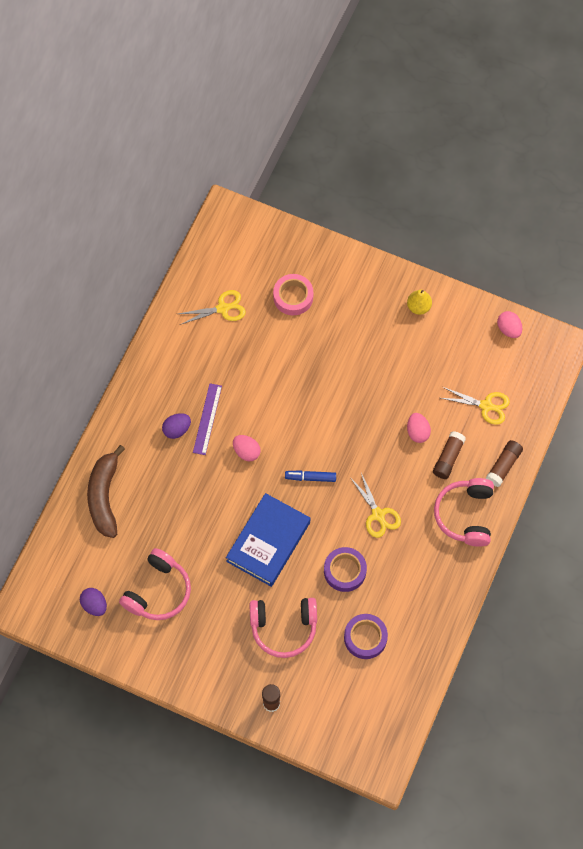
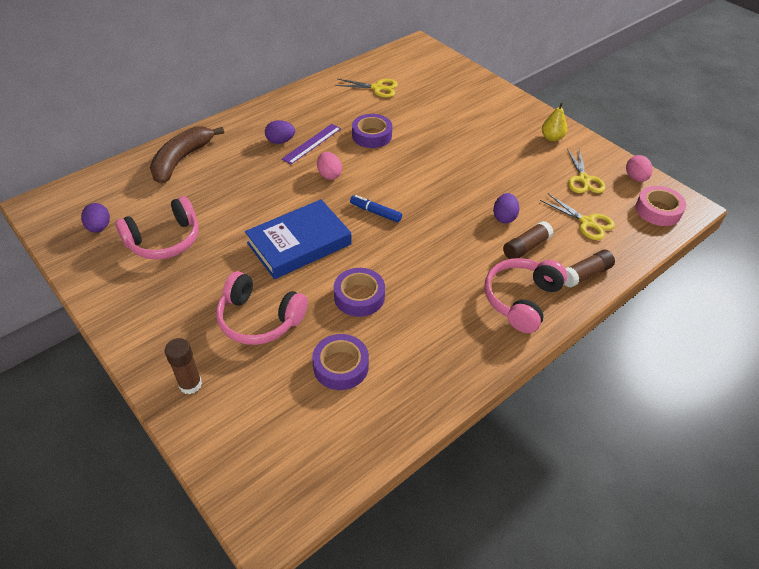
camera: 25 degrees right, 20 degrees down
(255, 382) = (372, 135): none -> purple tape
(293, 297) = (441, 99): pink tape -> pink tape (658, 210)
(378, 514) = (425, 264): yellow scissors -> yellow scissors (583, 179)
(417, 432) = (504, 217): pink egg -> purple egg

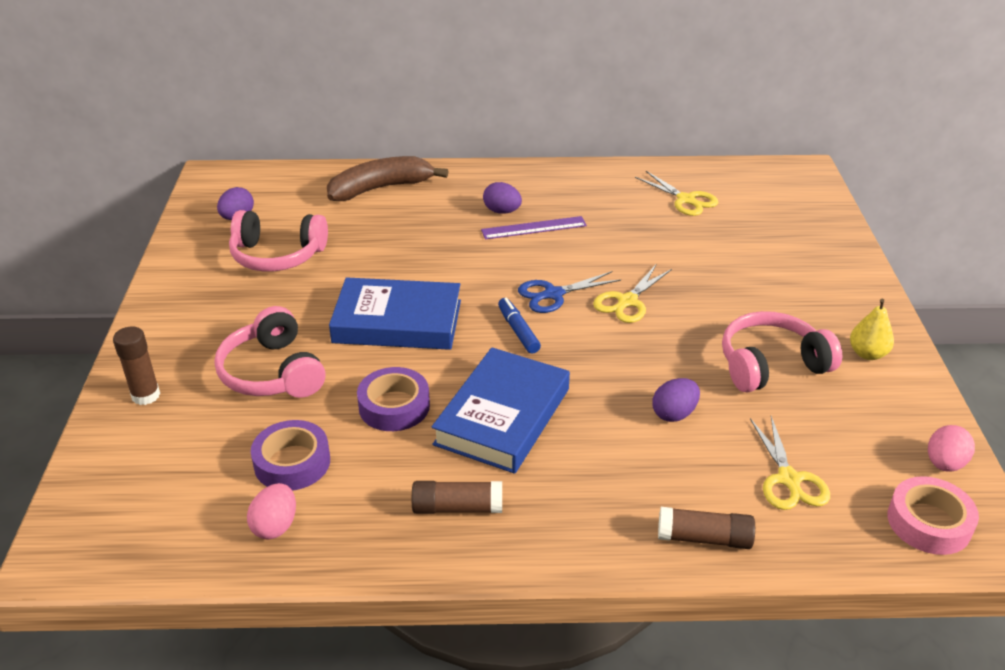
camera: 40 degrees right, 10 degrees down
(329, 175) = (514, 268): pink egg -> pink egg (275, 526)
(370, 180) = (553, 294): none -> blue scissors
(372, 135) = (615, 248): purple tape -> none
(424, 267) = (503, 416): none -> blue book
(521, 299) = (577, 516): pink headphones -> pink headphones (771, 364)
(526, 247) = (660, 462): brown glue stick -> brown glue stick (457, 507)
(583, 179) = (852, 425): yellow scissors -> yellow scissors (627, 301)

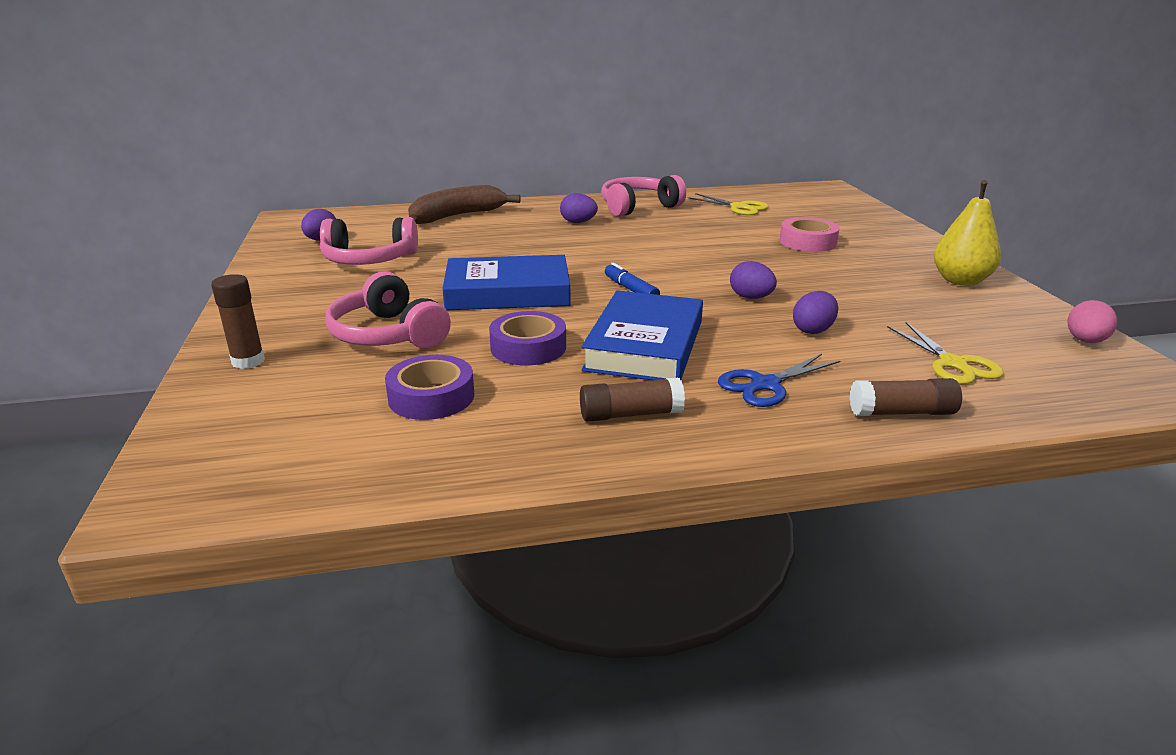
camera: 10 degrees left, 10 degrees down
(275, 526) = (428, 448): pink egg -> none
(534, 228) = (612, 229): purple ruler -> none
(553, 294) = (652, 266): blue scissors -> blue scissors (765, 385)
(627, 301) = (724, 265): yellow scissors -> none
(633, 357) = (751, 297): none -> purple egg
(771, 364) = (880, 293): pink headphones -> pink headphones (638, 207)
(867, 354) = (960, 281): yellow pear -> yellow pear, size x1.54
(929, 522) = (1106, 381): pink tape -> pink tape (808, 242)

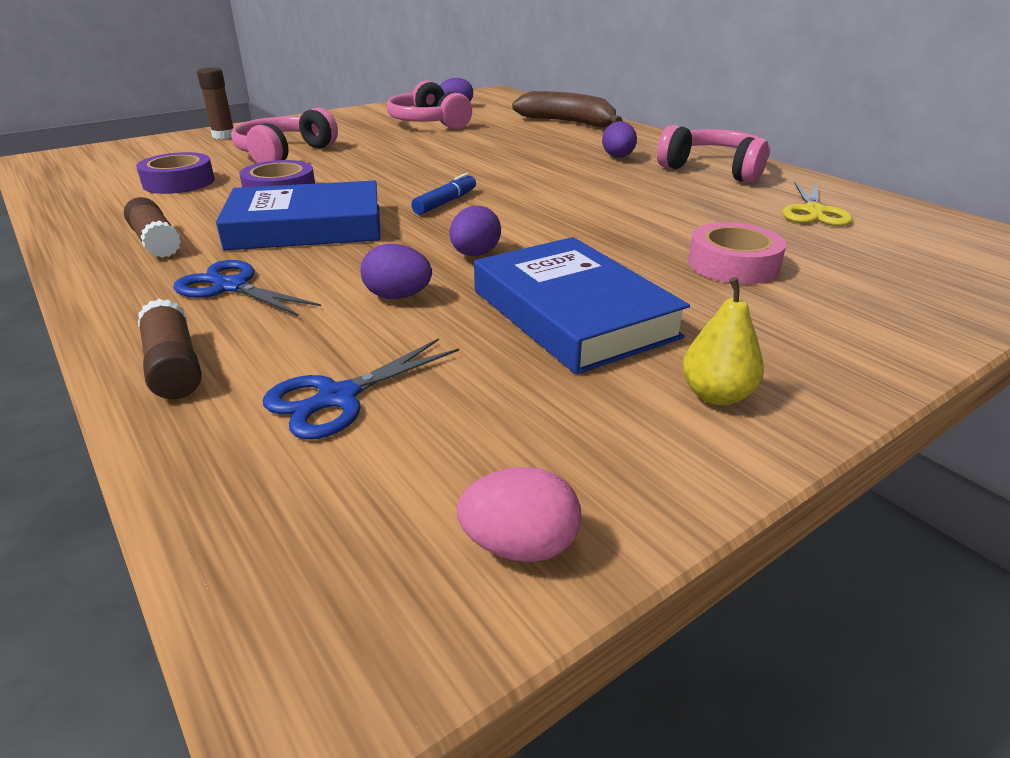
camera: 65 degrees right, 5 degrees up
(507, 292) = (397, 166): blue book -> blue book (572, 313)
(953, 364) = (338, 398): yellow scissors -> blue scissors
(960, 281) = (716, 395): yellow pear -> yellow pear, size x0.65

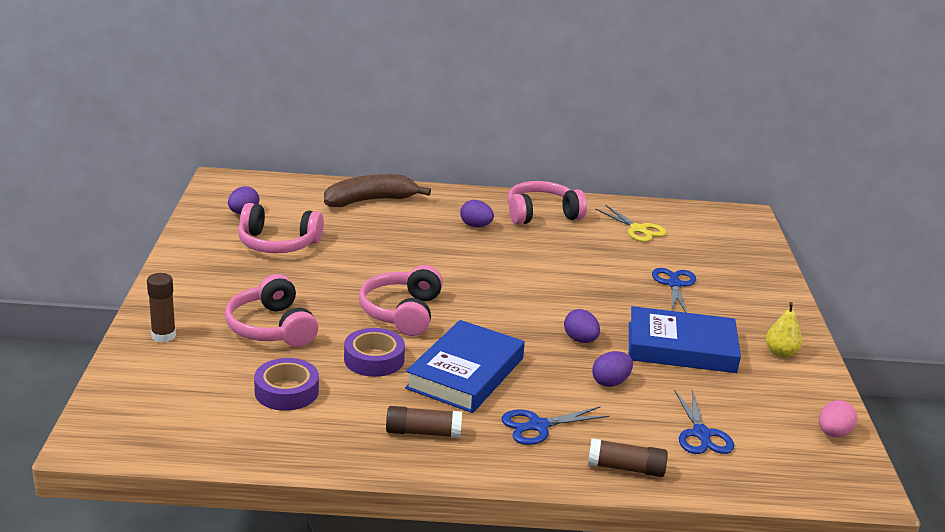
camera: 55 degrees left, 5 degrees down
(387, 178) = (402, 312): none -> pink headphones
(445, 202) = (483, 314): blue marker -> none
(733, 264) = (674, 284): pink tape -> blue scissors

